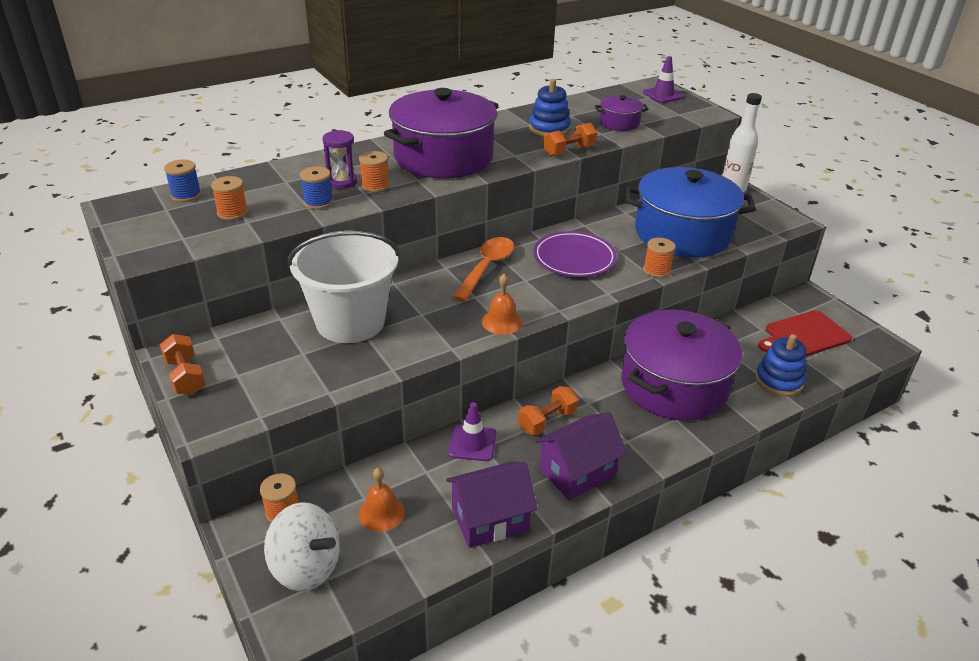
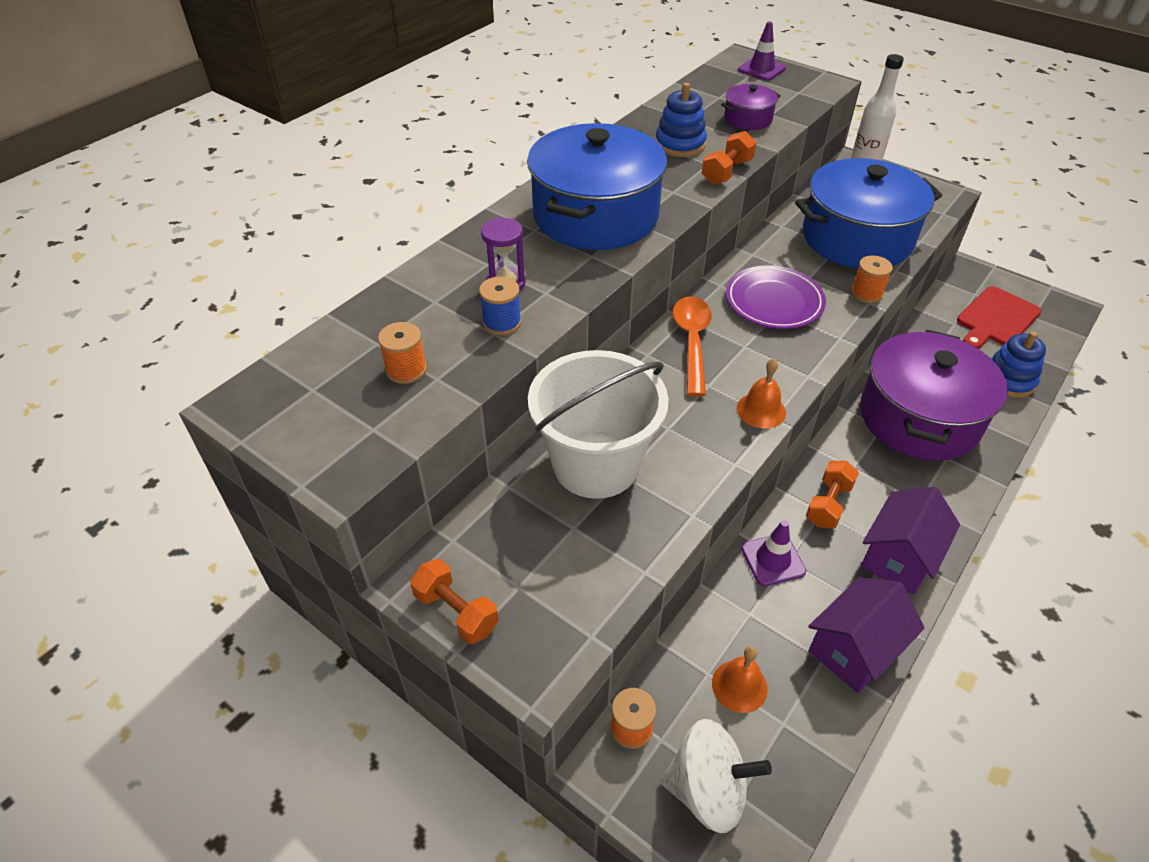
camera: 20 degrees left, 10 degrees up
(186, 195) = (321, 359): blue spool -> none
(375, 186) = (550, 278): orange spool -> none
(443, 157) = (595, 215): purple pot -> blue pot

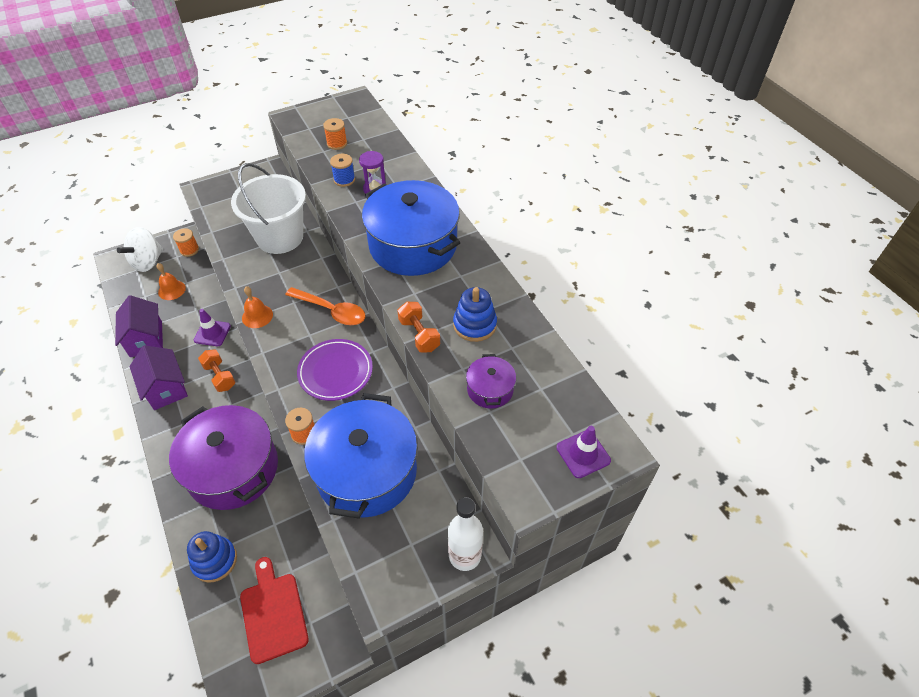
camera: 115 degrees right, 5 degrees up
(456, 611) = (246, 175): orange dumbbell -> none

